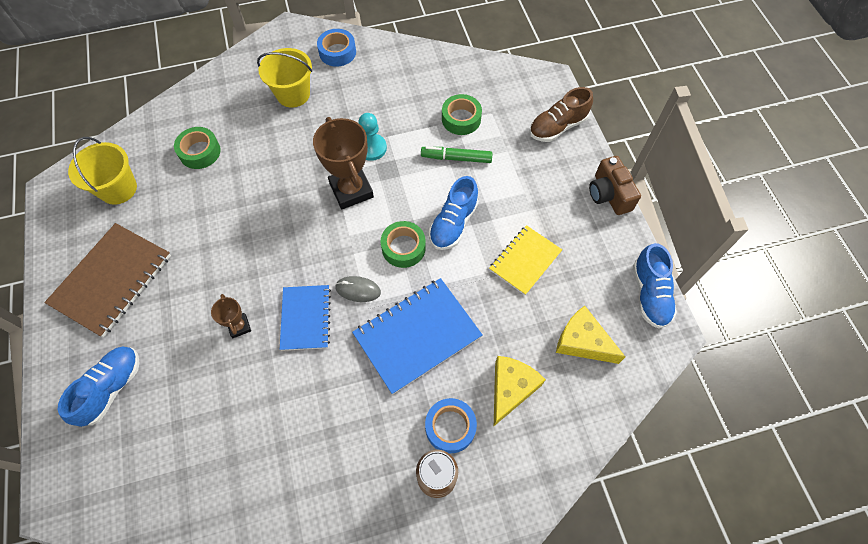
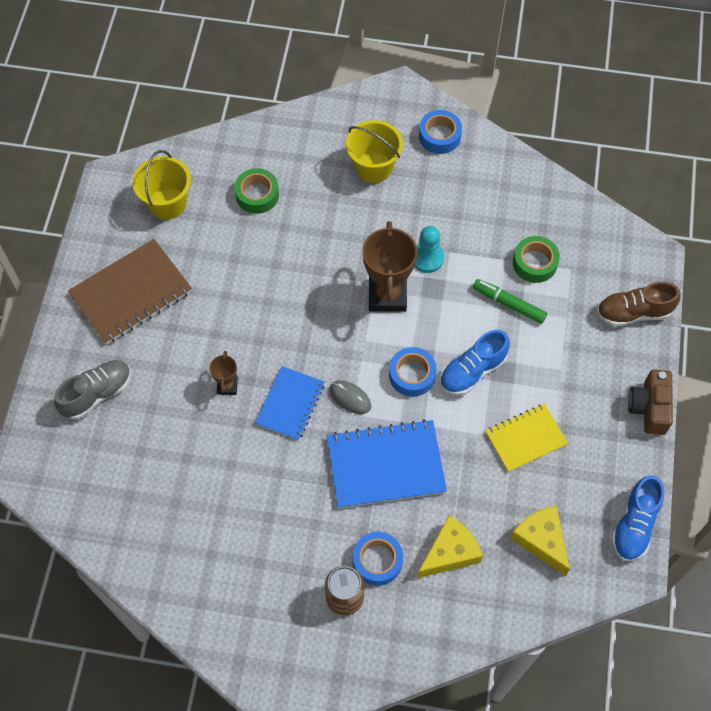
camera: 25 degrees right, 0 degrees up
(111, 388) = (97, 394): blue shoe -> grey shoe
(403, 248) = (412, 375): green tape -> blue tape

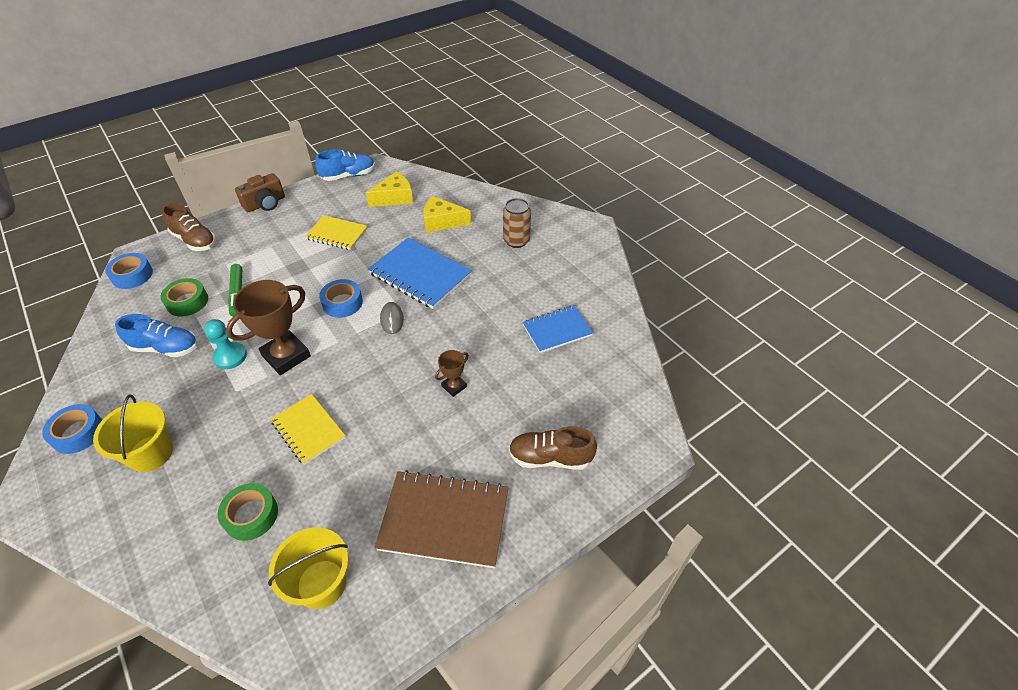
camera: 135 degrees left, 15 degrees down
(97, 394) = (550, 458): grey shoe -> brown shoe
(290, 404) = (429, 344): blue notebook -> blue notebook (557, 330)
(293, 265) = (308, 430): none -> yellow notebook
(377, 561) = (481, 242): blue tape -> blue tape (132, 275)
(472, 371) = (311, 279): blue shoe -> blue shoe (166, 348)
(541, 540) = (395, 198): yellow cheese -> yellow cheese turned 135 degrees counterclockwise

